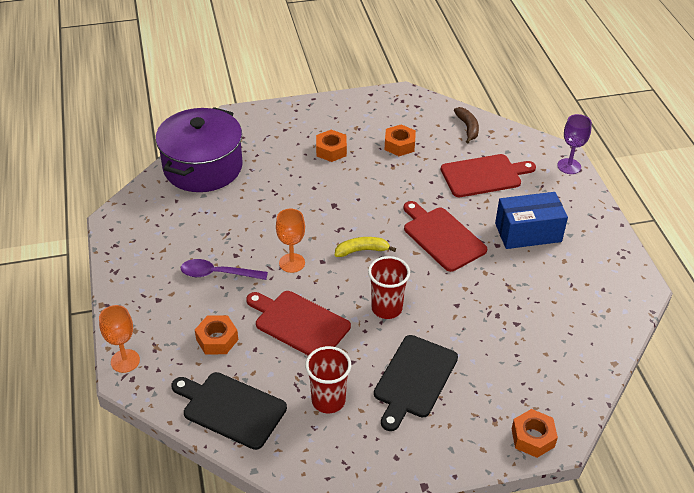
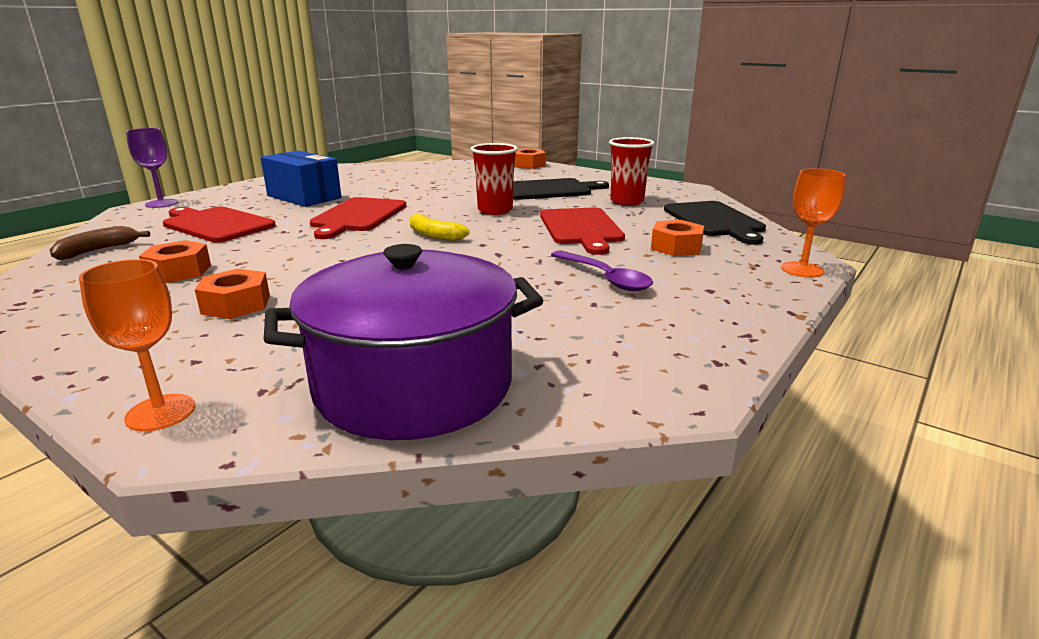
camera: 130 degrees left, 20 degrees down
(292, 263) = (512, 254): orange goblet -> orange goblet (161, 412)

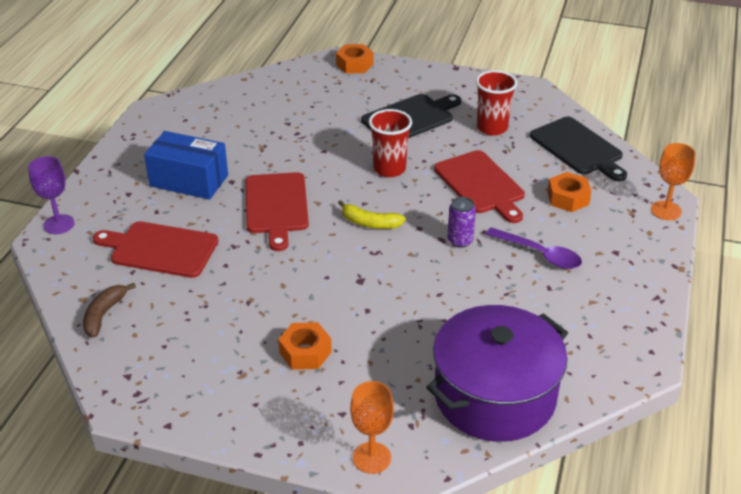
camera: 20 degrees left, 15 degrees up
(178, 271) = (212, 325): orange nut -> none
(518, 257) = (460, 240): none -> purple can

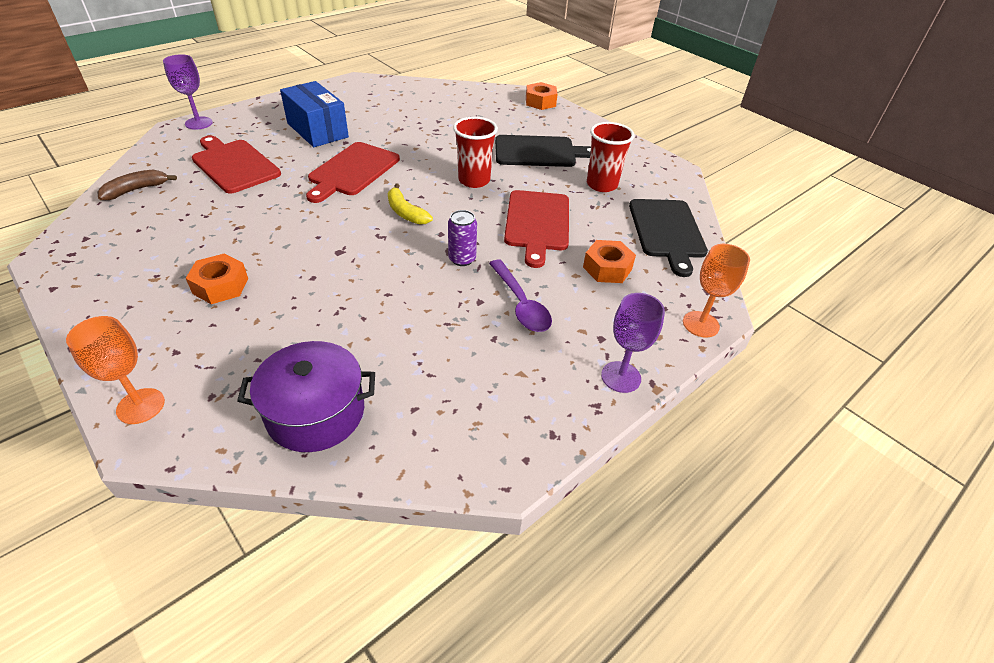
camera: 30 degrees right, 5 degrees up
(494, 396) = (316, 413): purple pot -> purple pot, size x0.66
(653, 271) = (621, 377): none -> purple goblet

